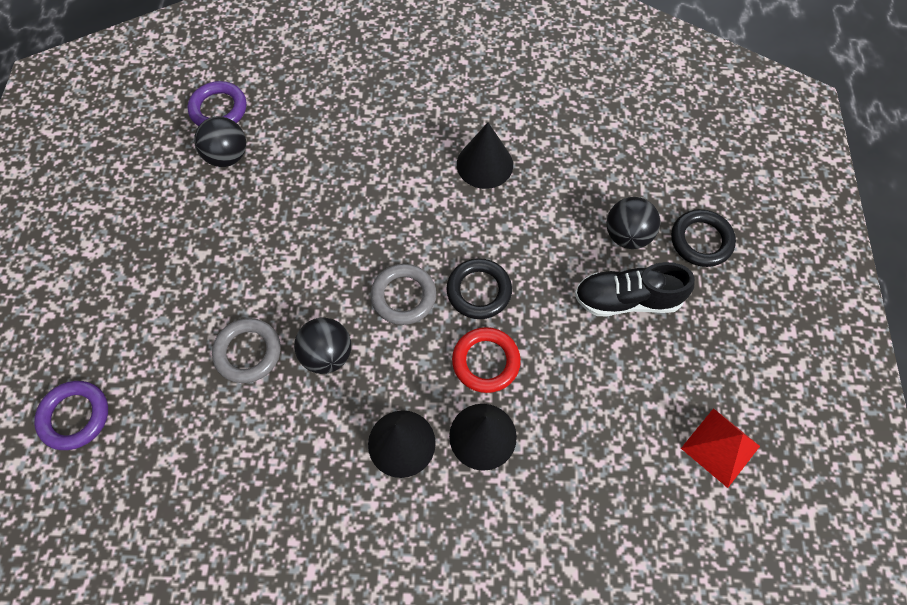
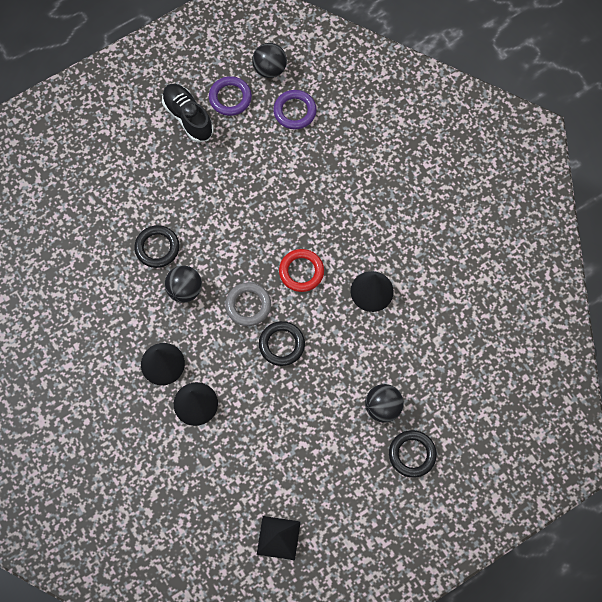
camera: 55 degrees right, 5 degrees up
(75, 416) = (65, 191): purple ring -> purple ring (230, 98)
(227, 156) = (267, 142): black ball -> black ball (270, 69)
(248, 352) = (157, 248): grey ring -> black ring
(486, 361) = (240, 377): red ring -> red ring (301, 271)
(627, 299) = (337, 432): black shoe -> black shoe (188, 117)
(720, 447) = (278, 538): red pyramid -> black pyramid

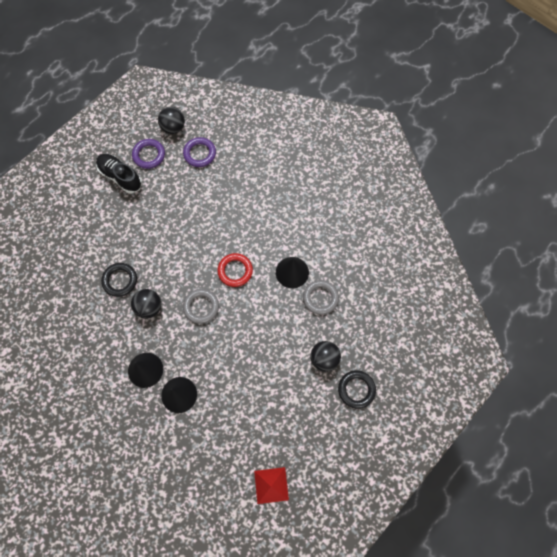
camera: 15 degrees left, 0 degrees up
(278, 538) = (271, 485): black pyramid -> red pyramid
(281, 344) = (234, 330): black ring -> none
(398, 332) = (320, 298): none -> grey ring

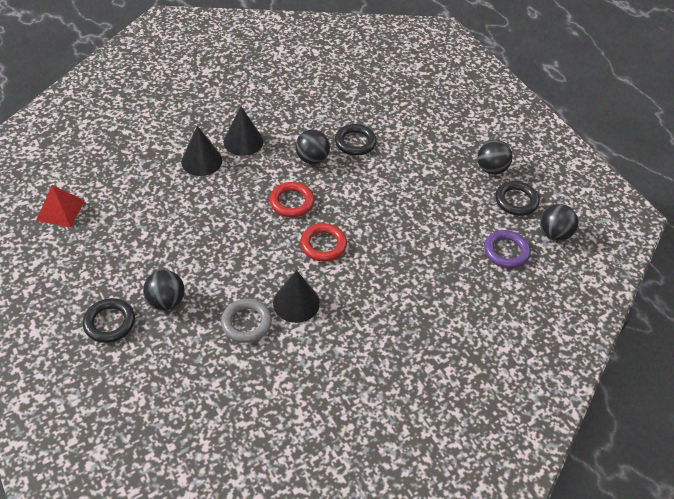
camera: 105 degrees right, 20 degrees down
(120, 177) = (491, 169): black shoe -> black ball
(149, 155) = (516, 201): purple ring -> black ring
(201, 307) = (291, 202): grey ring -> red ring

